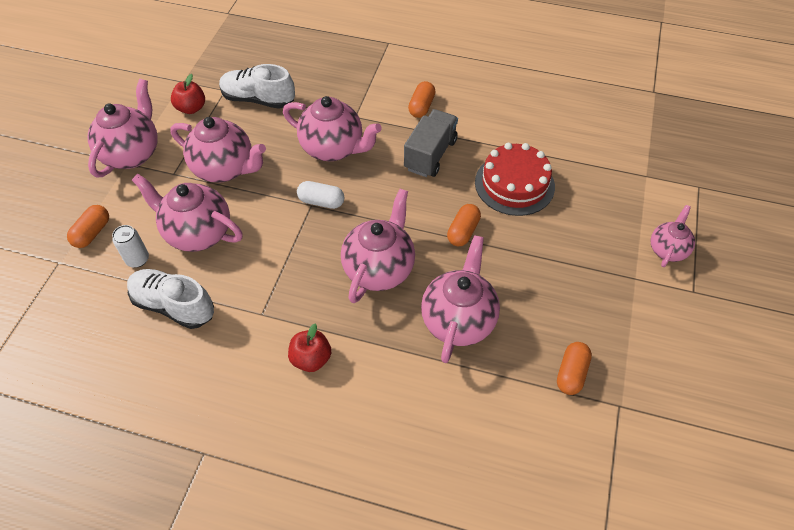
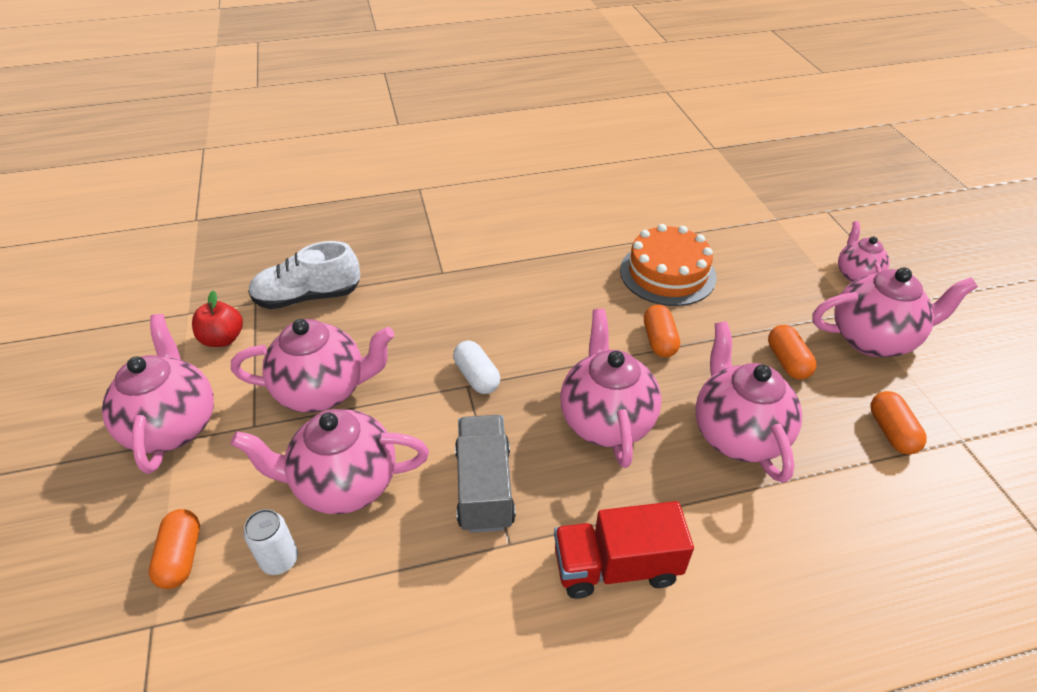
camera: 30 degrees left, 10 degrees down
(174, 306) = (380, 596): white shoe -> none
(311, 359) = (616, 566): red apple -> red truck
(321, 201) = (477, 377): white capsule -> white capsule turned 75 degrees clockwise
(333, 149) = (444, 315): pink teapot -> pink teapot (873, 339)
(421, 107) = (508, 236): orange capsule -> orange capsule (787, 361)
(430, 155) = (558, 279): grey truck -> grey truck (484, 487)
(514, 184) = (667, 273): red cake -> orange cake

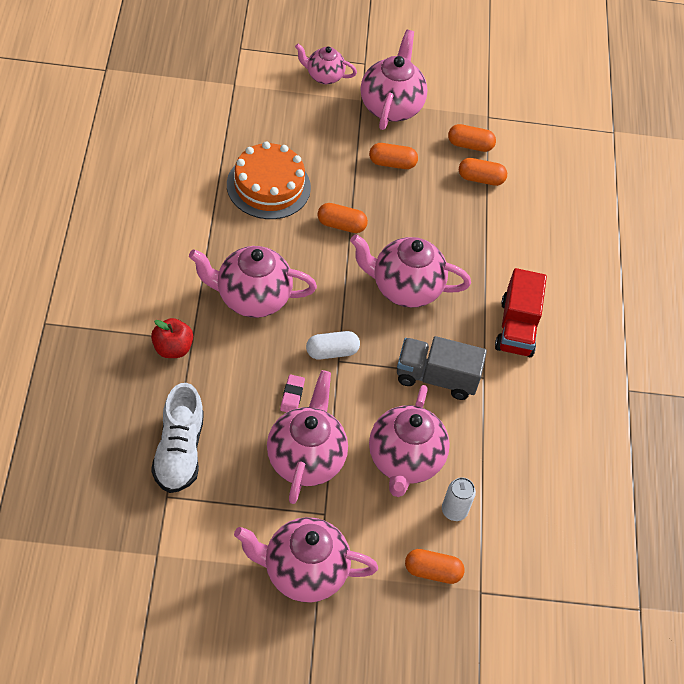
camera: 80 degrees left, 10 degrees up
(223, 339) = (208, 527): red apple -> red apple (172, 348)
(403, 359) = (292, 396): none -> pink eraser
(737, 434) = (443, 222): pink teapot -> pink teapot (251, 298)
(845, 458) = (480, 179): none -> orange capsule

